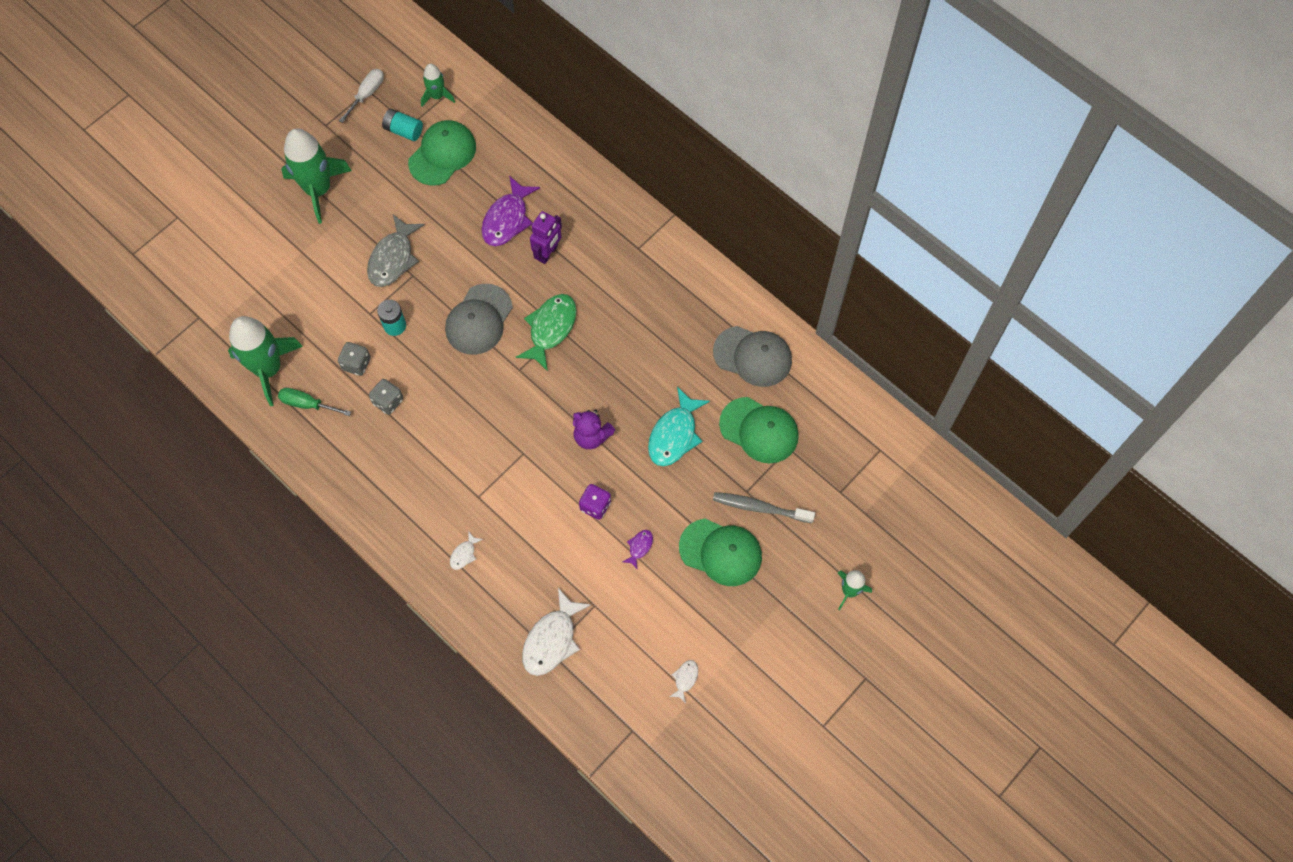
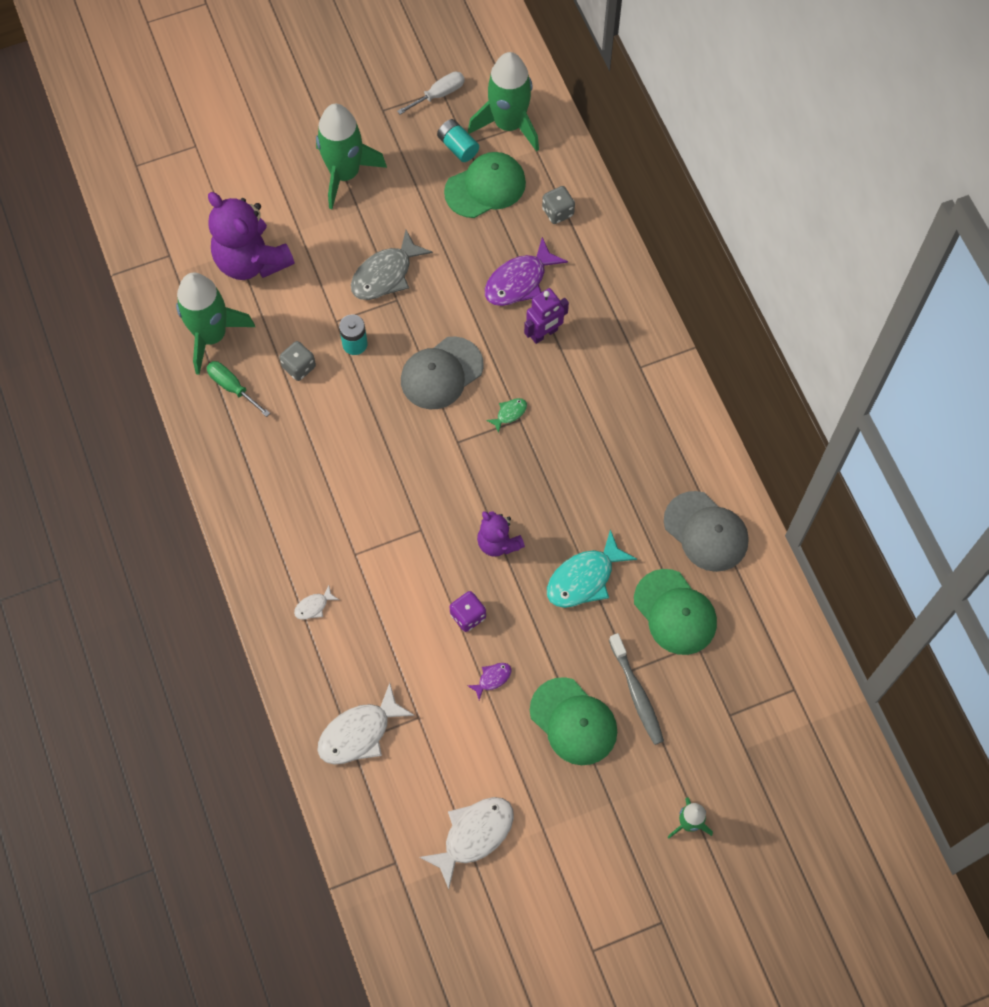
camera: 25 degrees right, 0 degrees up
(273, 293) = (251, 261): none -> purple teddy bear
(388, 401) = (312, 418): grey dice -> grey dice (557, 212)
(437, 96) = (509, 124): green rocket -> green rocket, size x1.94
(550, 329) = (509, 413): green fish -> green fish, size x0.47
(685, 679) = (474, 835): white fish -> white fish, size x2.13
(760, 507) = (636, 694): grey toothbrush -> grey toothbrush turned 150 degrees counterclockwise

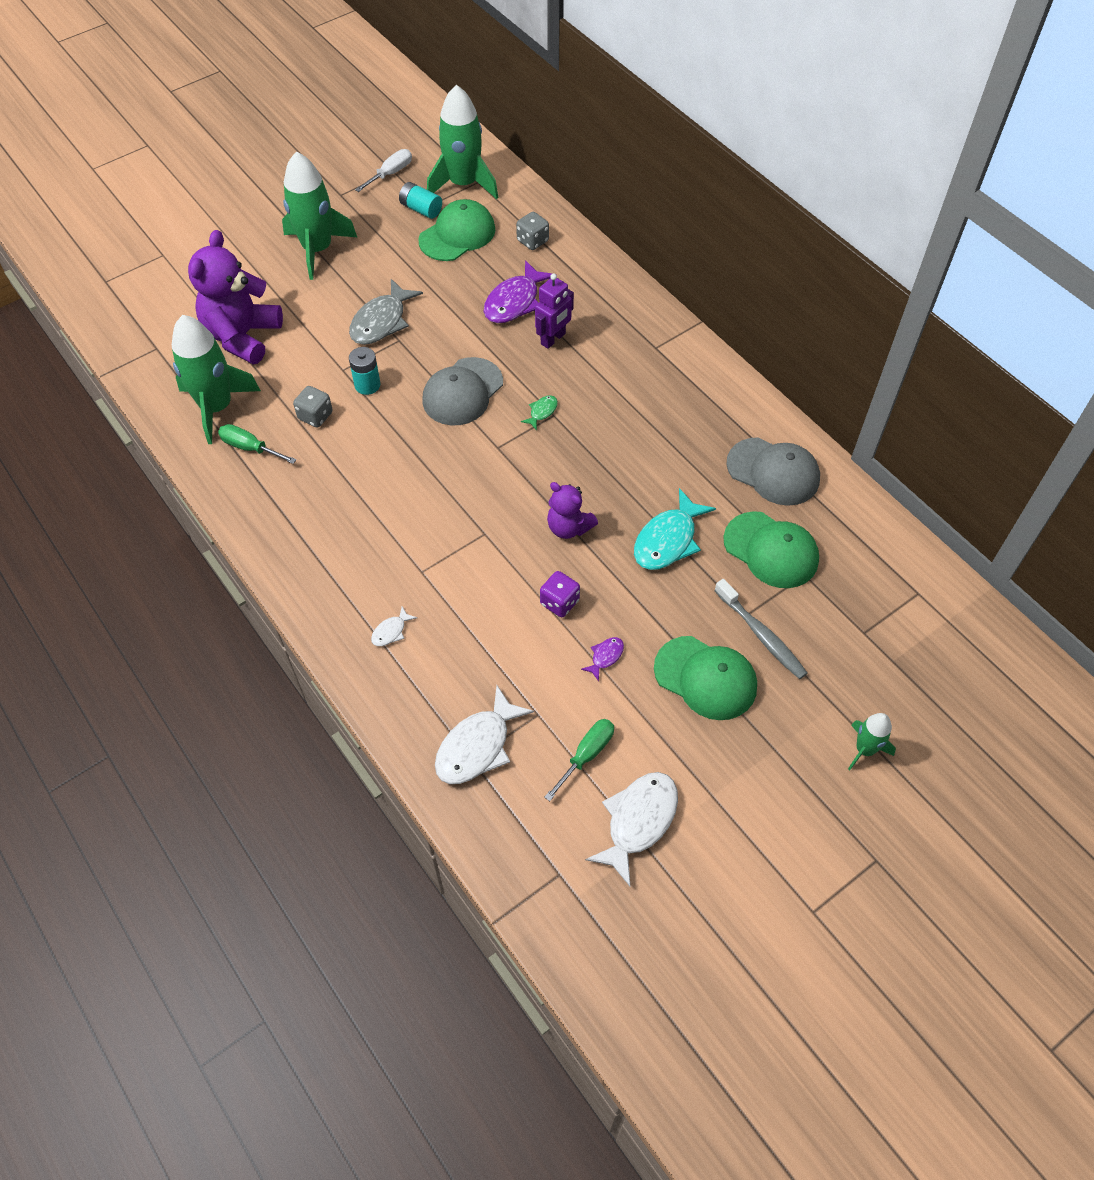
camera: 15 degrees left, 10 degrees down
(251, 261) = (242, 336): purple teddy bear -> purple teddy bear turned 75 degrees clockwise
(449, 765) = (586, 755): none -> green screwdriver

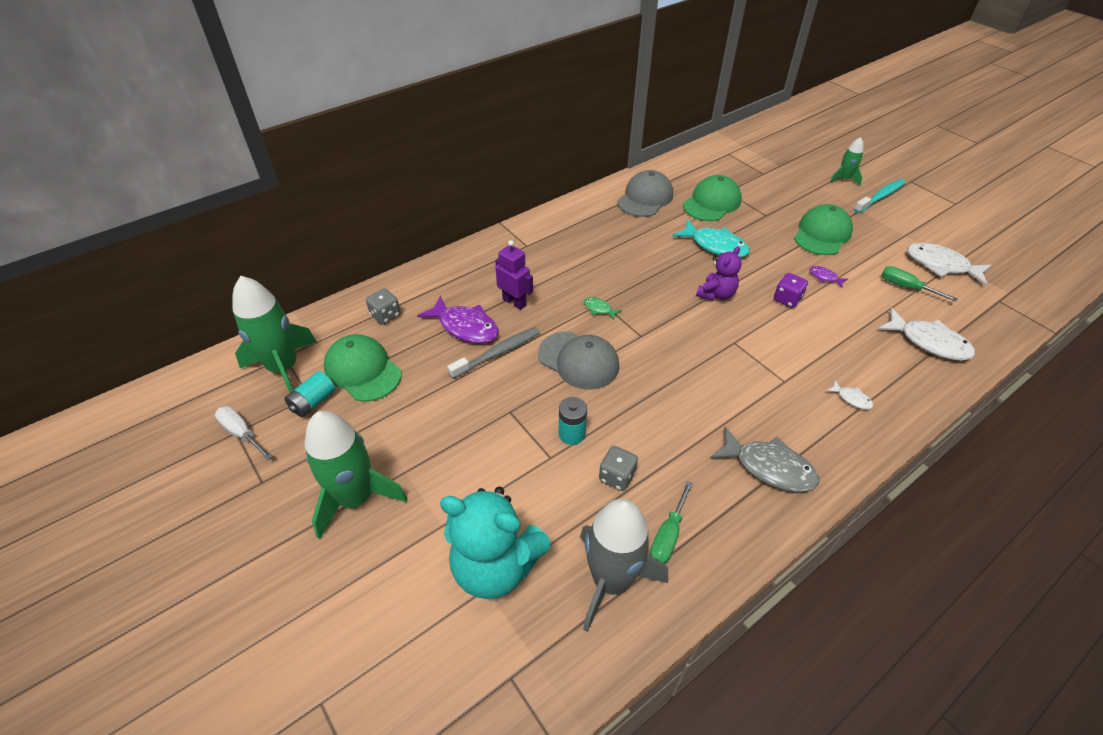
camera: 90 degrees left, 10 degrees down
(216, 407) = (611, 581): green rocket -> grey rocket
(242, 336) = (495, 566): purple teddy bear -> turquoise teddy bear
(381, 321) = (482, 427): grey fish -> grey fish (769, 467)
(761, 635) = (780, 210): grey toothbrush -> grey toothbrush (498, 353)
(818, 792) = (880, 197): none -> turquoise toothbrush

